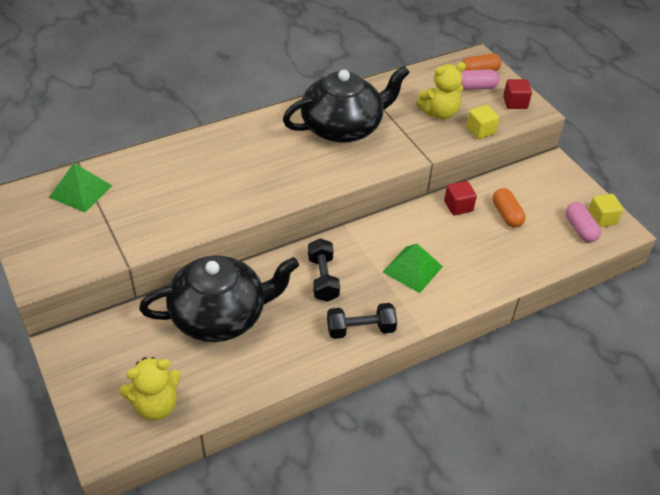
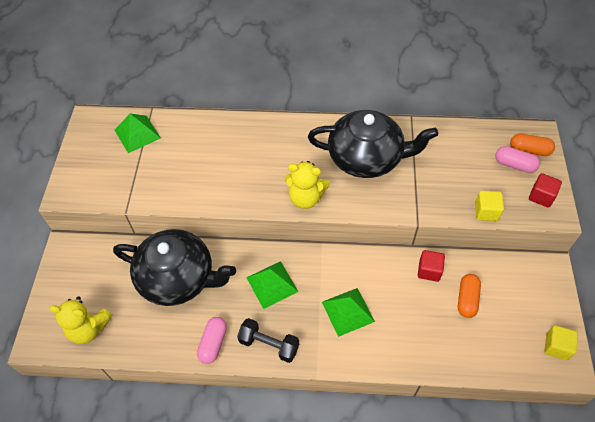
camera: 35 degrees right, 10 degrees up
(323, 278) = (272, 284): black dumbbell -> green pyramid
(439, 113) = (461, 178): yellow teddy bear -> yellow teddy bear (306, 198)
(580, 229) = (526, 347): pink capsule -> pink capsule (213, 343)

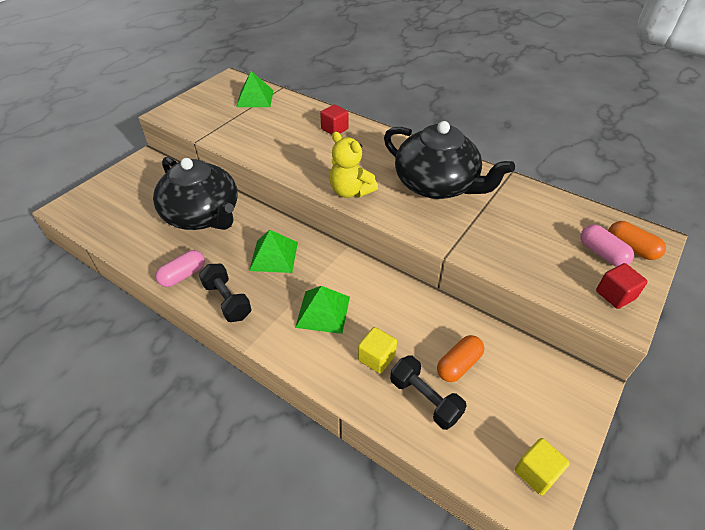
camera: 30 degrees right, 10 degrees down
(89, 328) = (105, 217): yellow teddy bear -> none
(429, 271) = (436, 318): red cube -> red cube (334, 129)
(463, 338) = (425, 399): none -> black dumbbell
(486, 212) = (533, 280): yellow cube -> yellow cube (376, 358)

